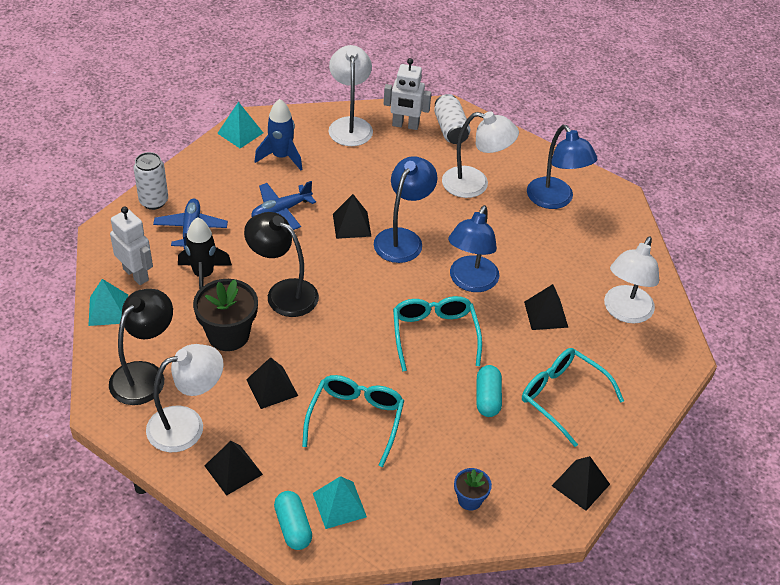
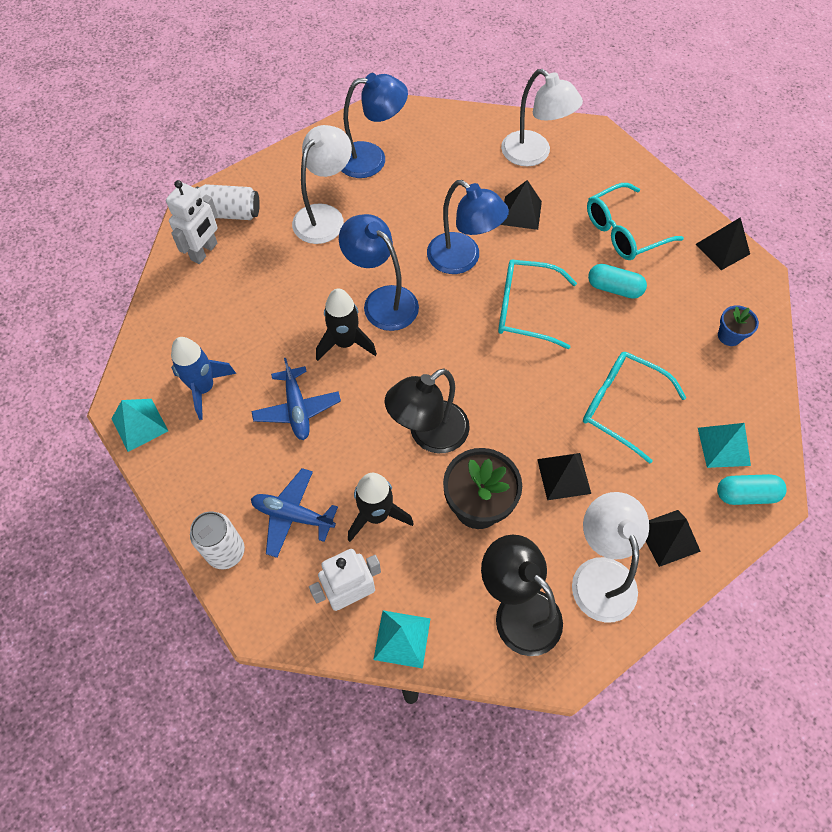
camera: 70 degrees left, 15 degrees up
(350, 125) = (179, 304): white lamp -> none
(352, 225) = (345, 343): black pyramid -> black rocket

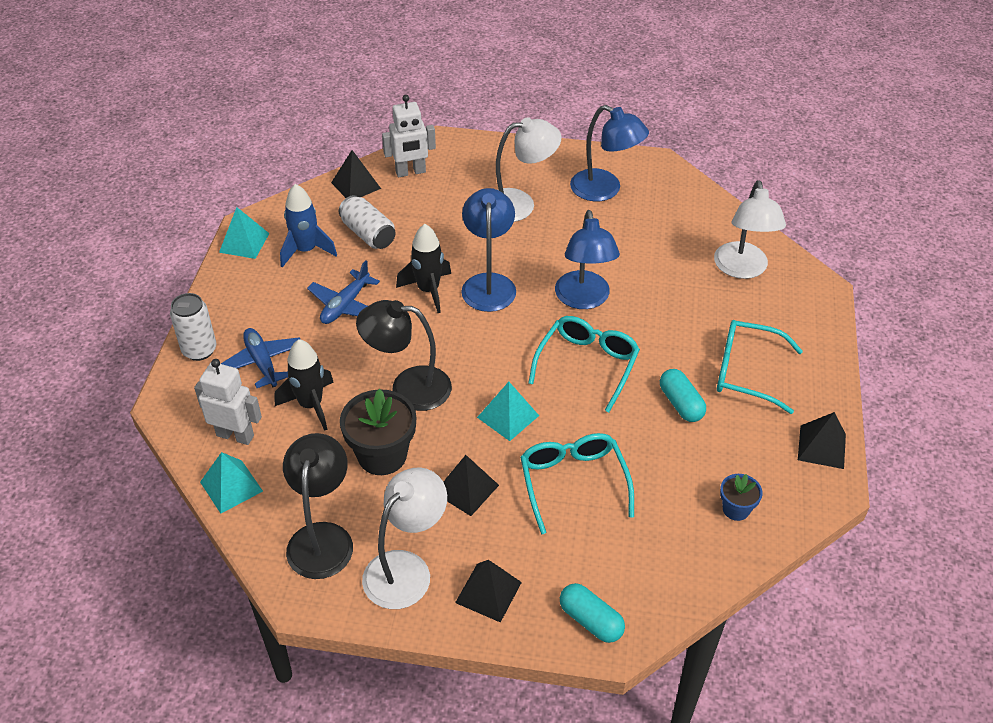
camera: 45 degrees right, 15 degrees down
(230, 213) = (458, 160): white can -> white can (368, 234)
(521, 213) = (674, 301): black pyramid -> black pyramid (356, 185)
(525, 309) = (587, 365): turquoise glasses -> turquoise glasses turned 60 degrees clockwise
(724, 446) = (619, 575): turquoise pyramid -> turquoise pyramid (508, 416)

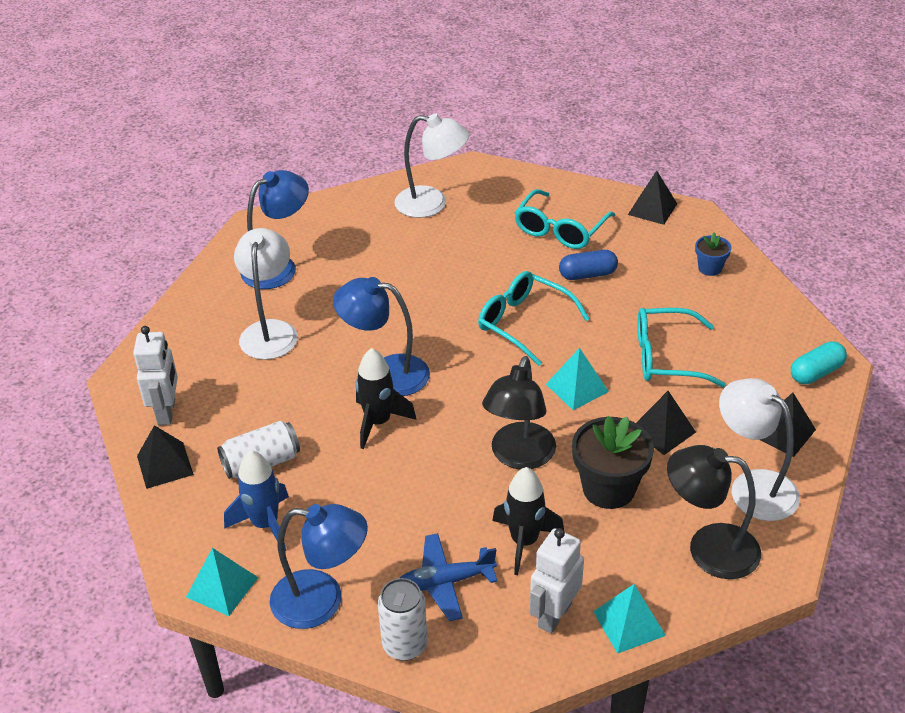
camera: 75 degrees left, 5 degrees down
(345, 305) = (376, 496): blue plane -> none
(584, 299) = (434, 309): blue lamp -> blue lamp (322, 601)
(680, 404) = (587, 274): turquoise capsule -> blue capsule

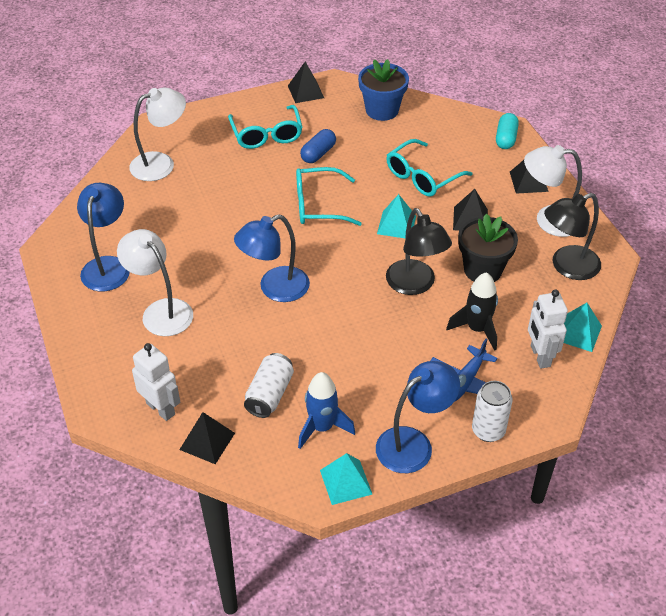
camera: 45 degrees left, 5 degrees up
(378, 422) = (309, 320): black rocket -> none
(710, 268) = (382, 110): blue flower pot -> blue flower pot, size x1.87

